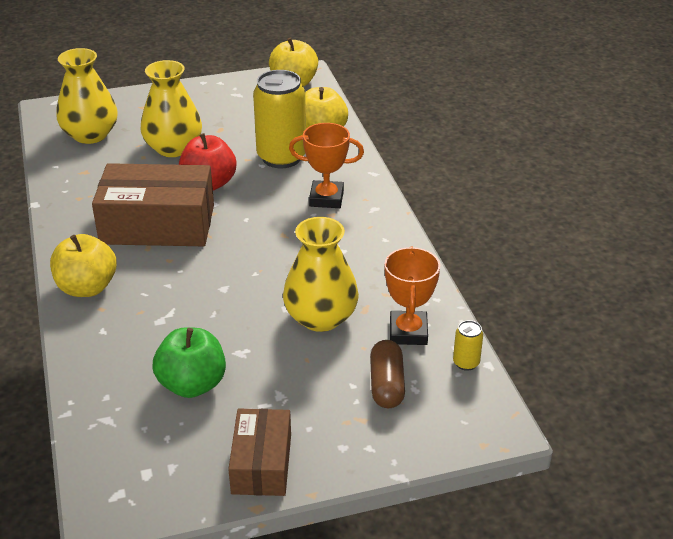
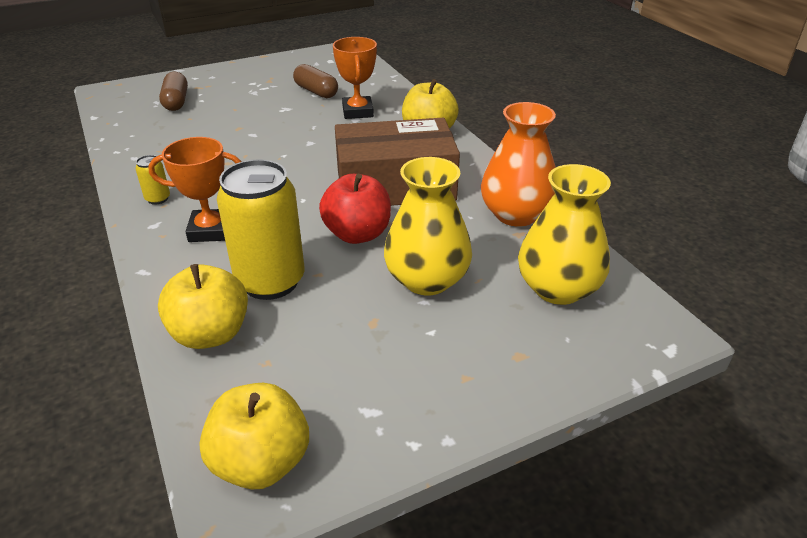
camera: 170 degrees right, 0 degrees up
(73, 186) = (516, 214): none -> orange vase
(192, 384) = (316, 91): green apple -> brown capsule
(261, 464) = (262, 68): brown box -> none
(321, 317) = (222, 131): yellow vase -> none
(408, 332) = (150, 128): orange trophy -> orange trophy (357, 112)
(466, 363) = (110, 116): yellow can -> yellow can (158, 199)

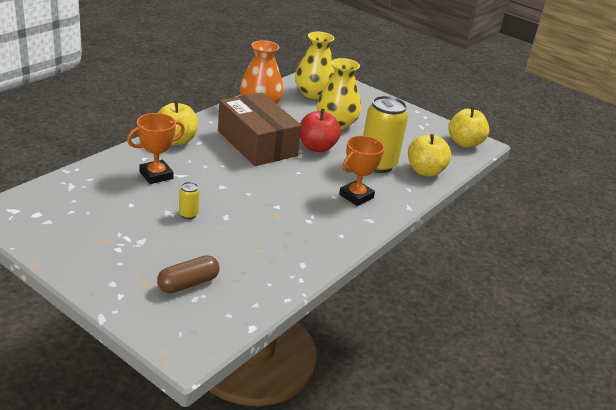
camera: 120 degrees left, 5 degrees down
(158, 199) = (344, 229): yellow can -> yellow can (188, 214)
(210, 230) = (356, 196): orange trophy -> orange trophy turned 75 degrees clockwise
(316, 91) = (124, 204): brown capsule -> none

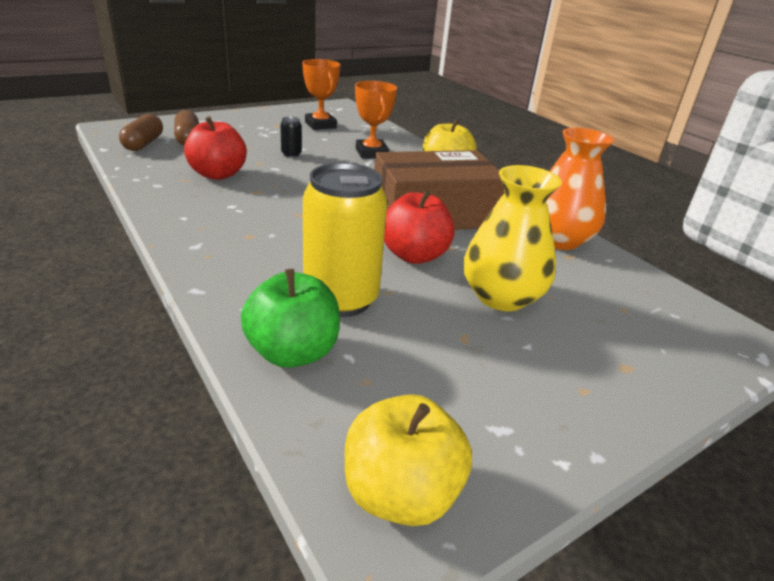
camera: 110 degrees right, 0 degrees up
(188, 214) = (291, 154): yellow can -> black can
(221, 307) = (143, 143): none -> brown capsule
(261, 241) = (218, 174): none -> red apple
(313, 93) = (630, 304): yellow vase -> none
(356, 196) = (259, 251): orange trophy -> orange trophy (320, 125)
(425, 171) = (293, 352): yellow apple -> green apple

